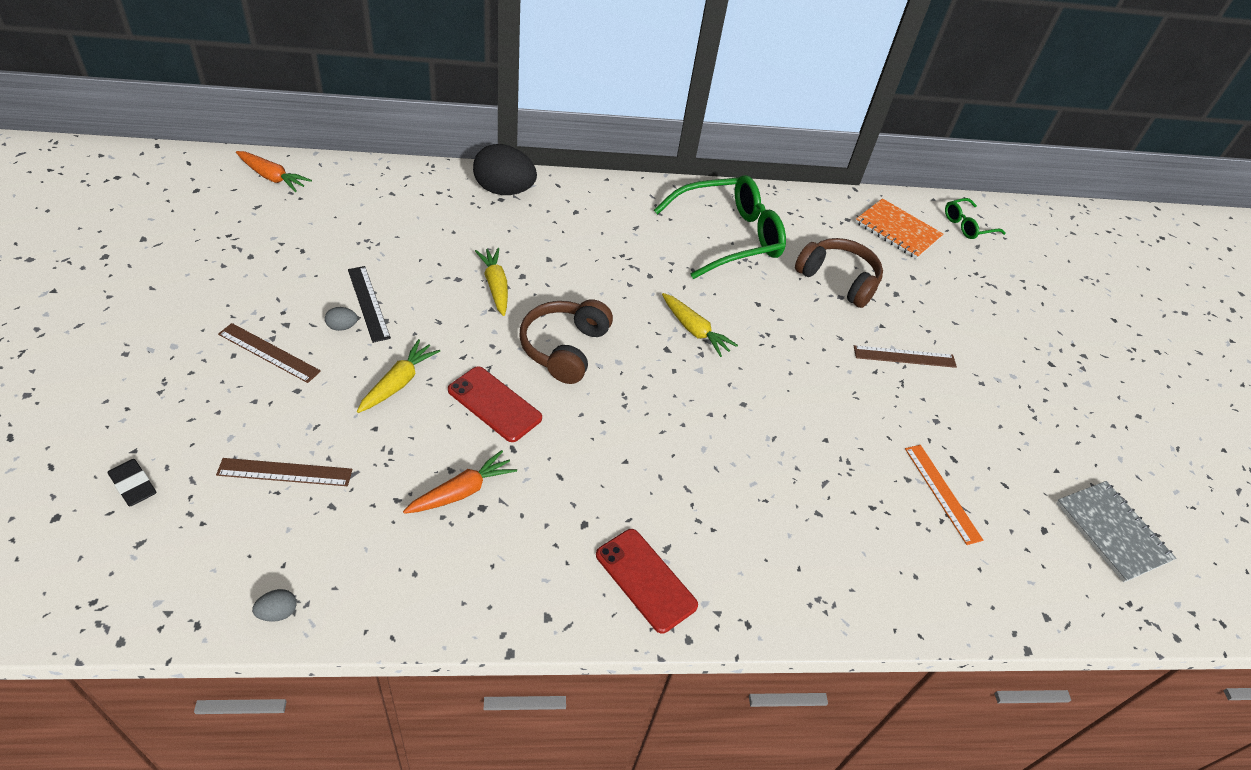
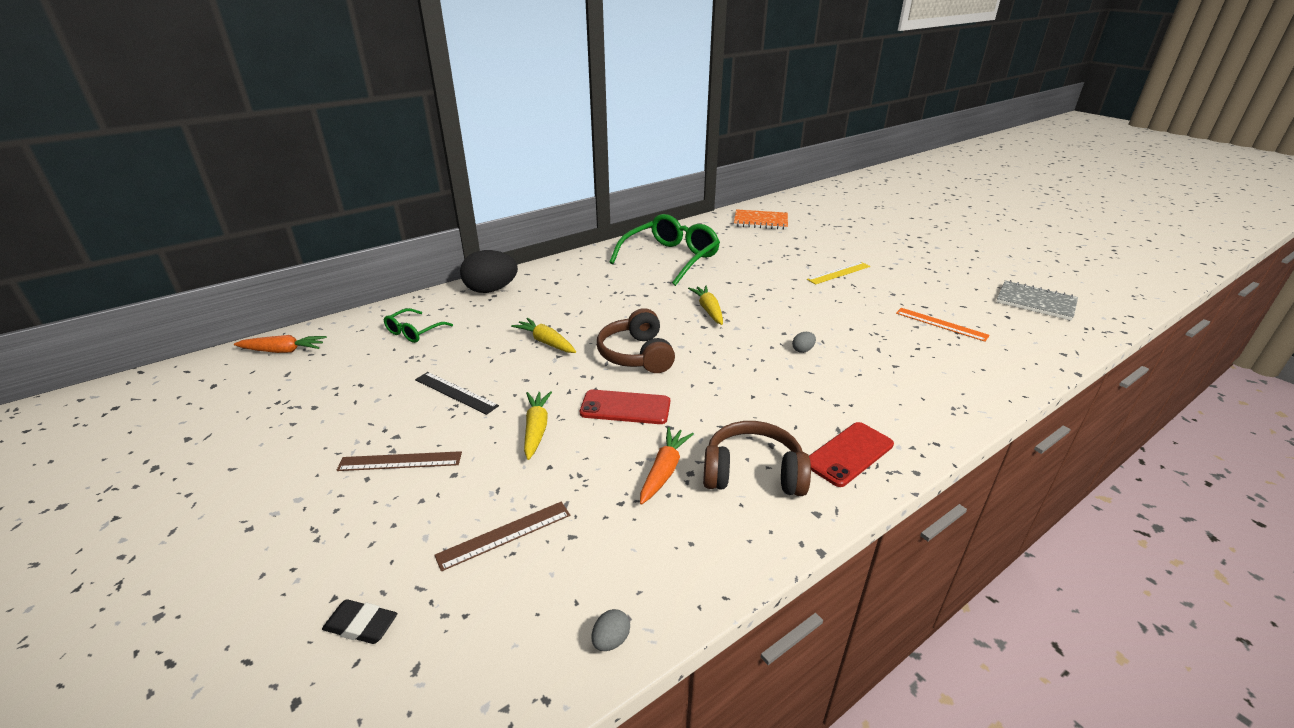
camera: 25 degrees left, 15 degrees down
(342, 327) = (449, 416): grey egg -> grey egg (802, 350)
(646, 580) = (849, 454): red phone -> red phone turned 60 degrees counterclockwise
(694, 330) = (708, 310): yellow carrot -> yellow carrot turned 120 degrees counterclockwise
(838, 280) = (758, 254): brown headphones -> brown headphones (753, 473)
(904, 356) = (838, 273): brown ruler -> yellow ruler
(967, 225) = (792, 206): green glasses -> green glasses (414, 332)

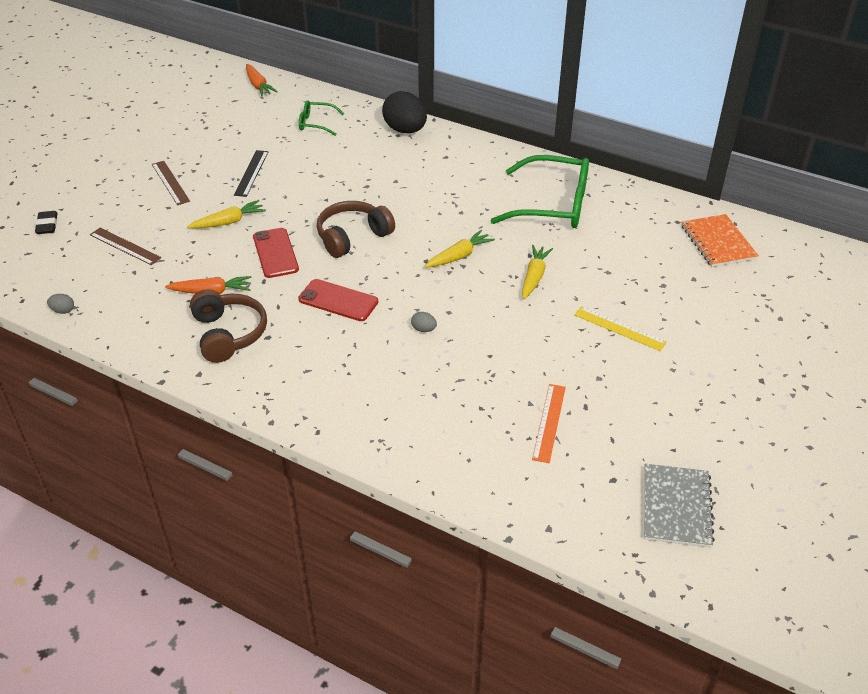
camera: 65 degrees right, 10 degrees up
(546, 342) = (342, 187): yellow carrot -> yellow carrot (534, 277)
(849, 454) = (276, 381): red phone -> red phone (338, 300)

